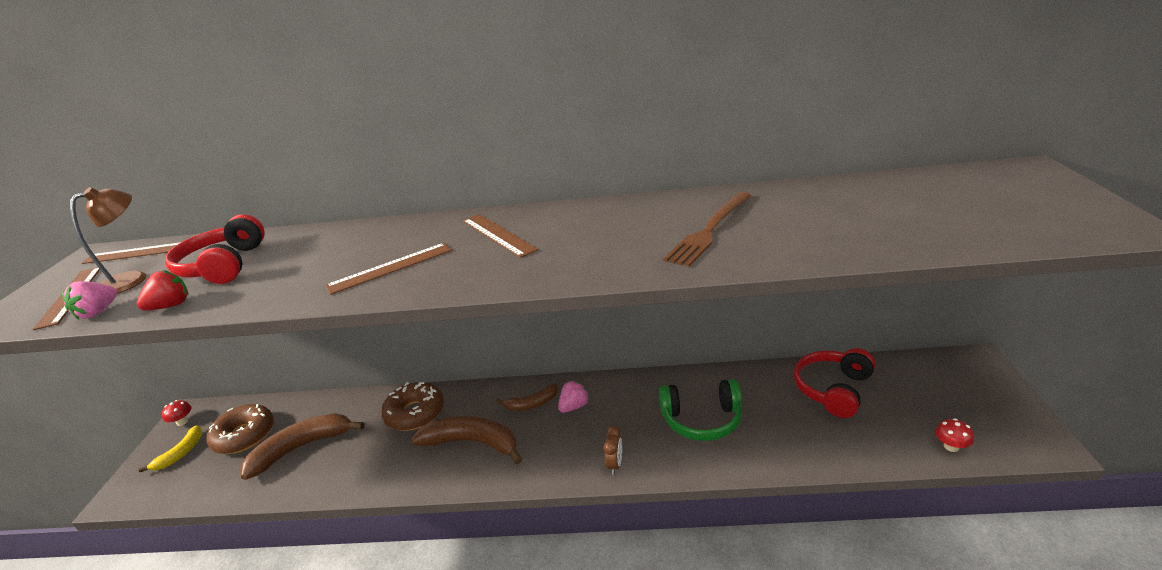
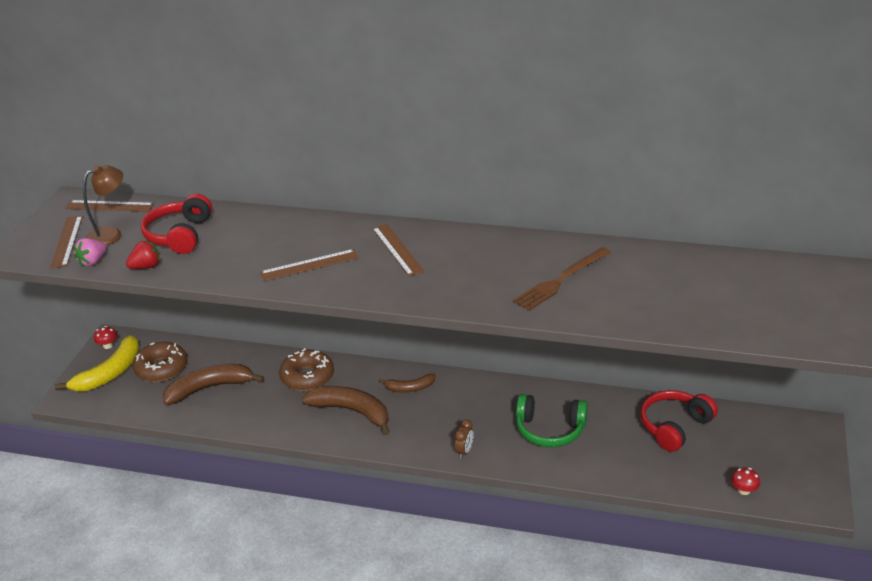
camera: 10 degrees right, 5 degrees up
(181, 453) = (110, 373): yellow banana -> yellow banana, size x1.77
(574, 406) = (445, 397): pink strawberry -> none

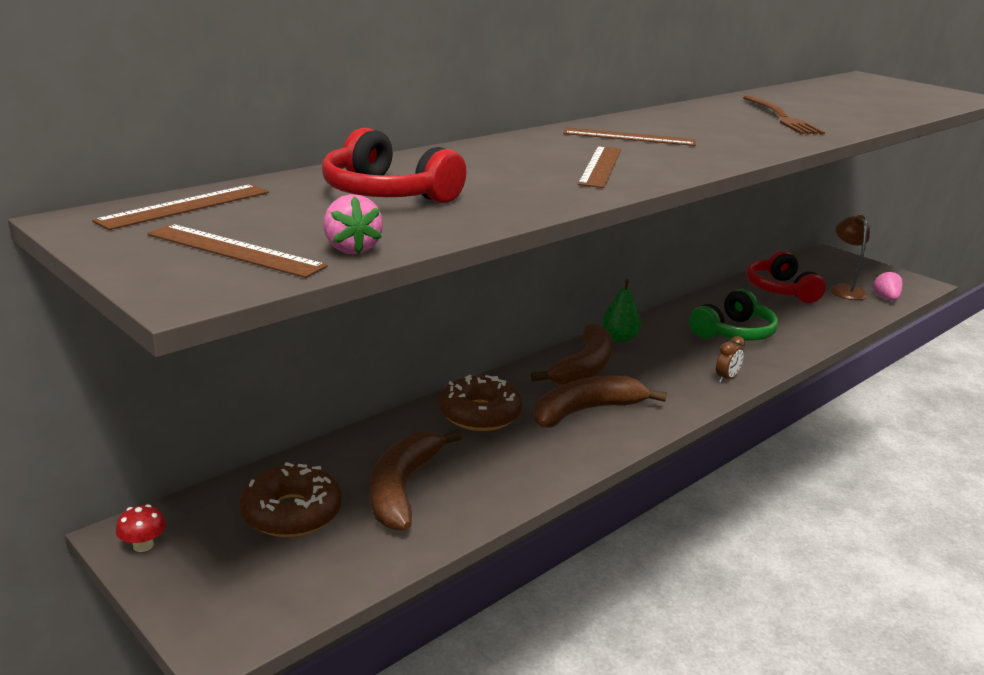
camera: 60 degrees left, 10 degrees down
(110, 373) = (224, 566): yellow banana -> none
(111, 234) = (285, 223): brown lamp -> brown lamp (845, 290)
(146, 267) = (442, 226): red strawberry -> none
(410, 388) = (584, 368): brown banana -> brown banana, size x1.77
(464, 451) = (726, 378): brown clock -> brown clock turned 75 degrees clockwise
(472, 384) = (619, 338): none -> green pear
(744, 490) = (886, 298): red mushroom -> pink strawberry

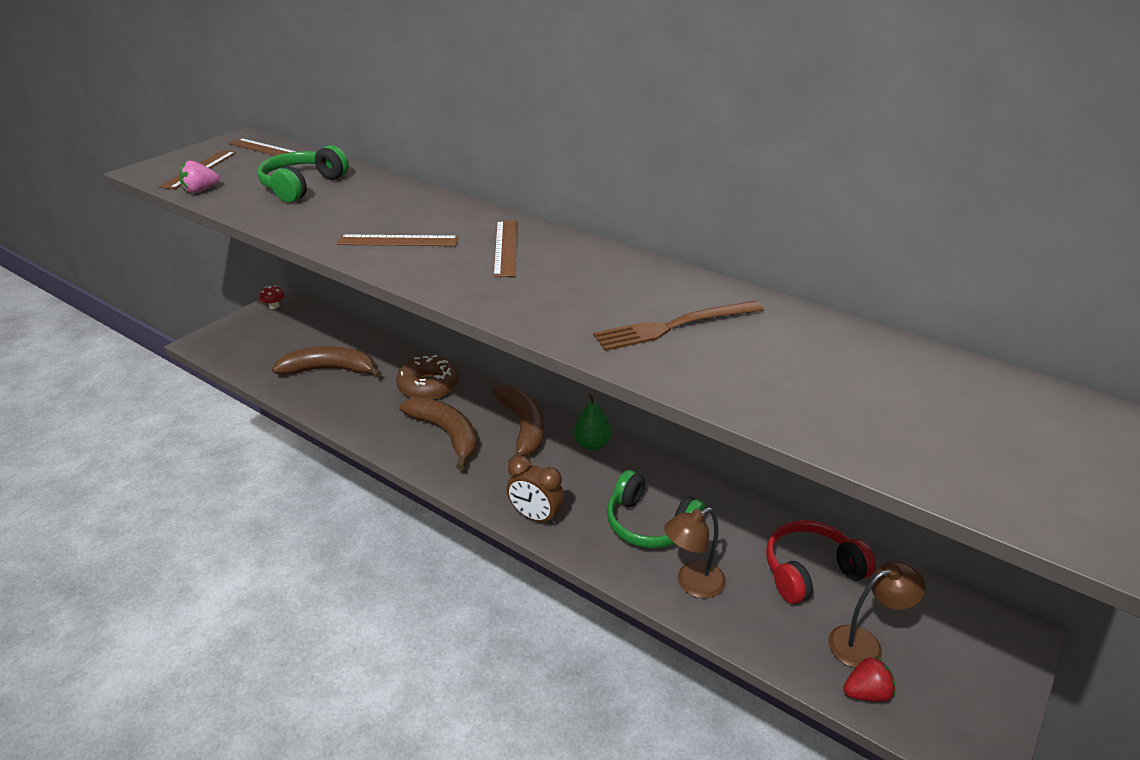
camera: 80 degrees right, 10 degrees up
(291, 513) = (302, 339): brown donut -> none
(387, 194) = (302, 186): red headphones -> green headphones
(584, 368) = (523, 428): brown banana -> brown banana turned 120 degrees counterclockwise
(726, 378) = (536, 517): brown clock -> brown clock, size x1.63
(801, 329) = (692, 584): none -> brown lamp
(886, 298) = (866, 693): pink strawberry -> red strawberry

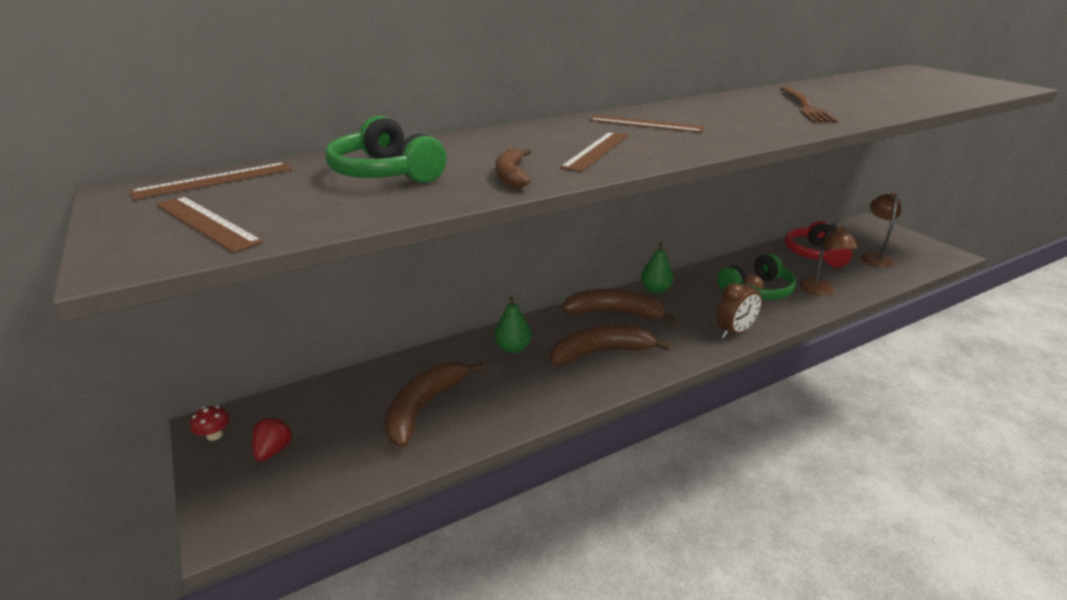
camera: 65 degrees left, 5 degrees down
(200, 190) = (302, 225): pink strawberry -> none
(314, 223) = (511, 176): none -> brown banana
(428, 386) = (513, 348): brown donut -> green pear
(866, 693) = (911, 267): red strawberry -> red strawberry (274, 450)

